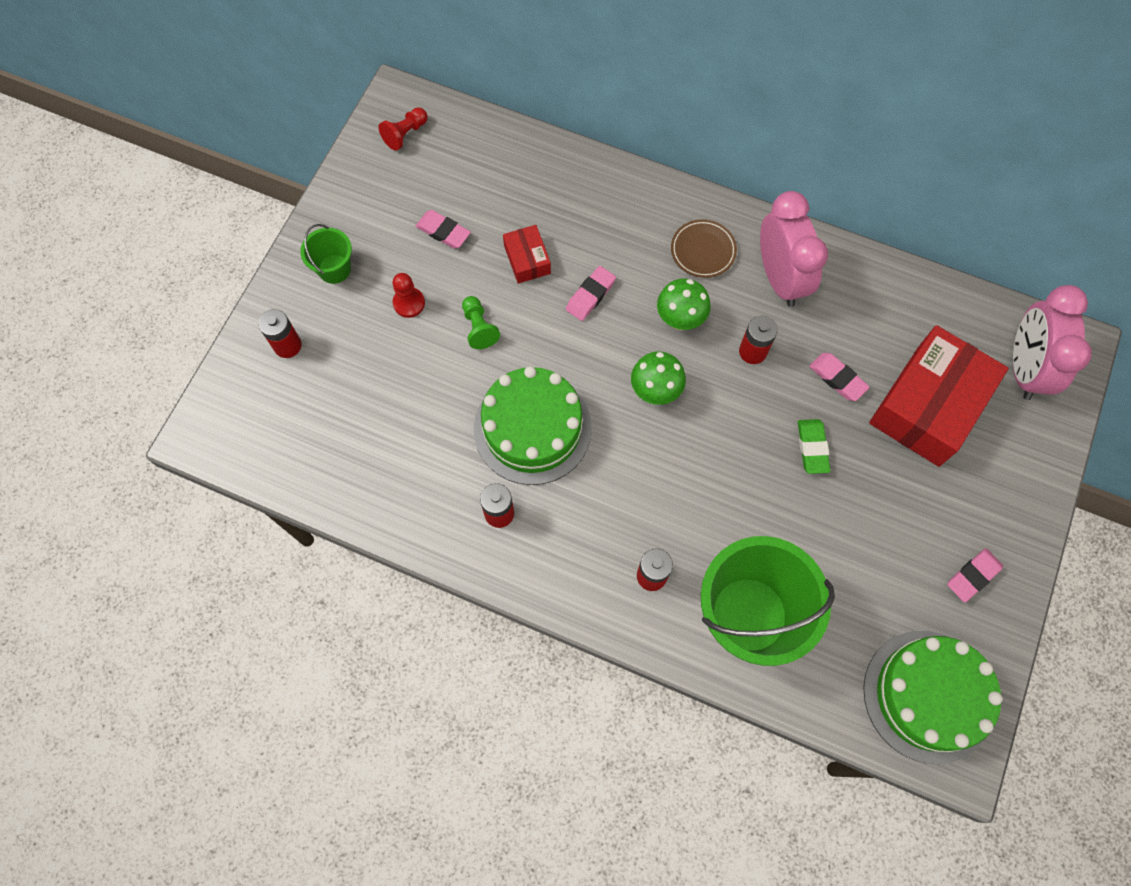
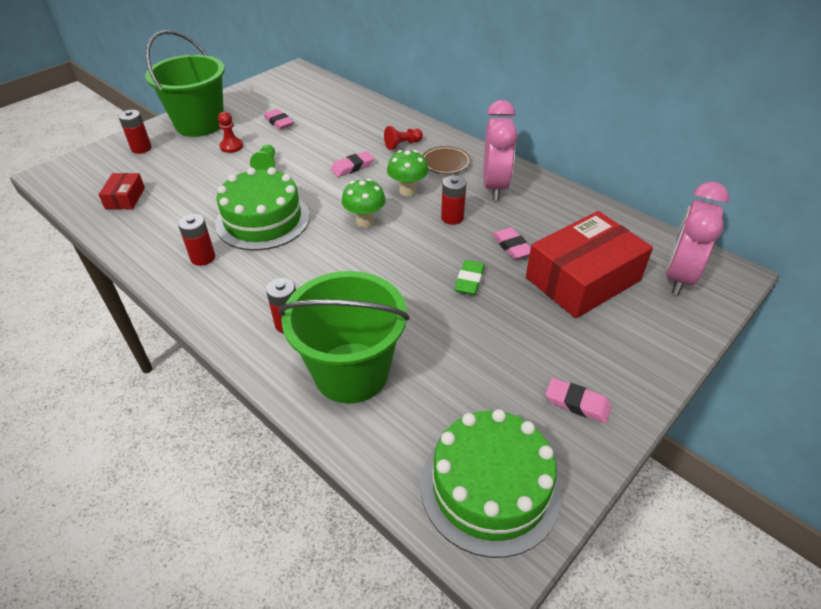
camera: 20 degrees right, 25 degrees down
(334, 269) = (200, 124): green bucket -> green bucket, size x2.13
(405, 134) = (289, 83): red pawn -> red pawn (402, 145)
(527, 259) = (322, 143): red box -> red box (125, 198)
(973, 576) = (577, 403): pink eraser -> pink eraser turned 45 degrees clockwise

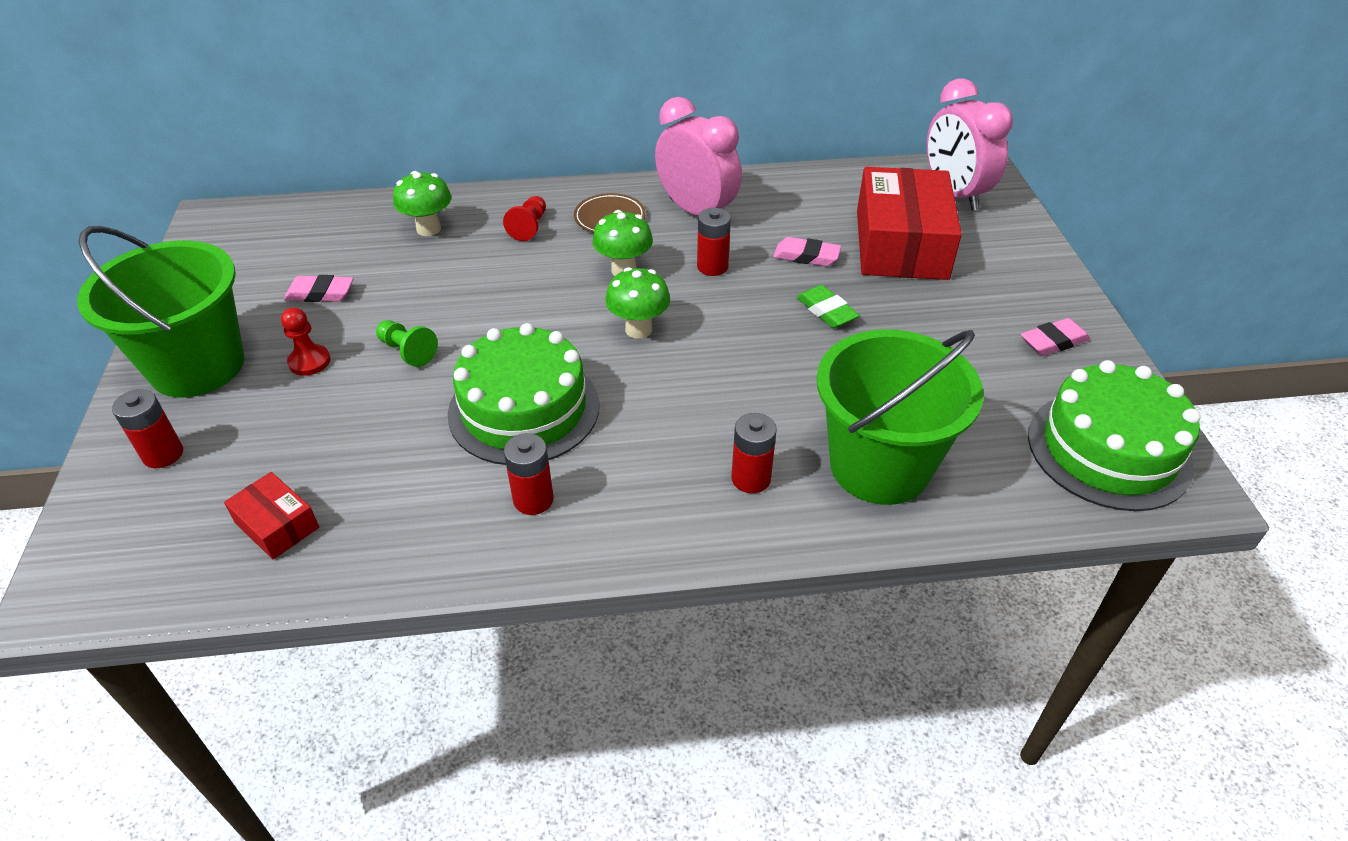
camera: 50 degrees left, 0 degrees up
(352, 167) = (518, 285): pink eraser -> none
(361, 120) = (428, 229): none -> green mushroom

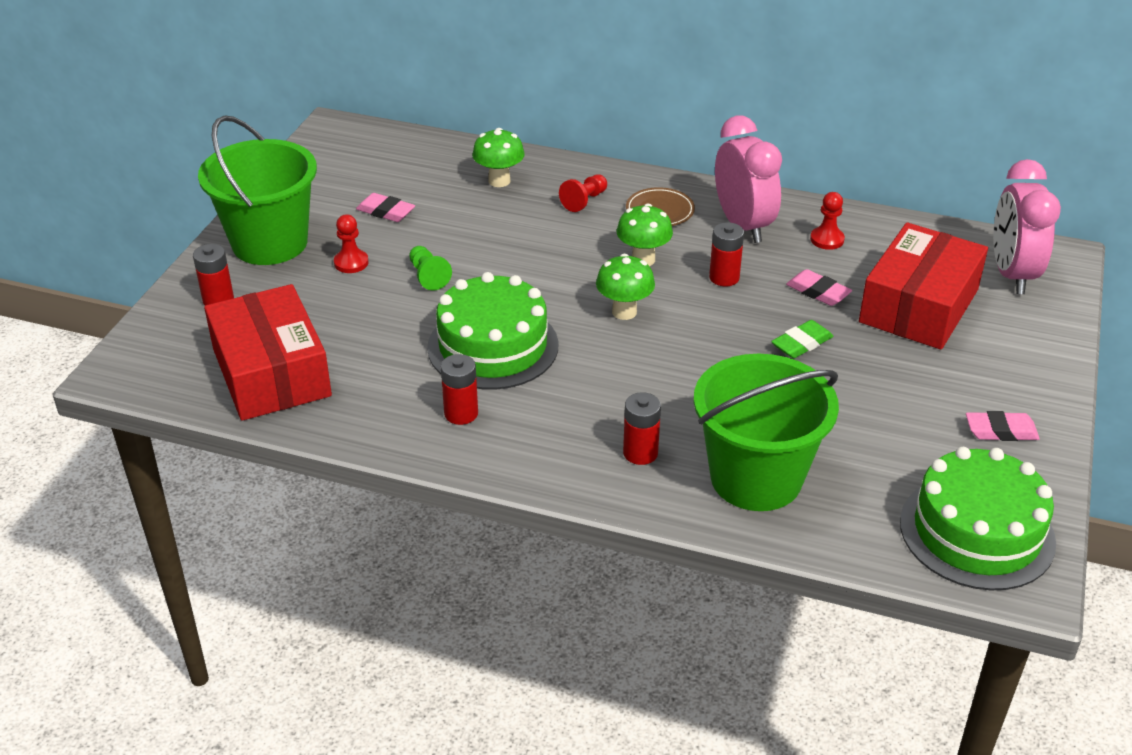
camera: 25 degrees right, 5 degrees down
(277, 525) = (271, 372): red box -> red box, size x2.16
(780, 205) = (827, 239): none -> red pawn
(826, 311) = (801, 343): green eraser -> green eraser turned 60 degrees clockwise

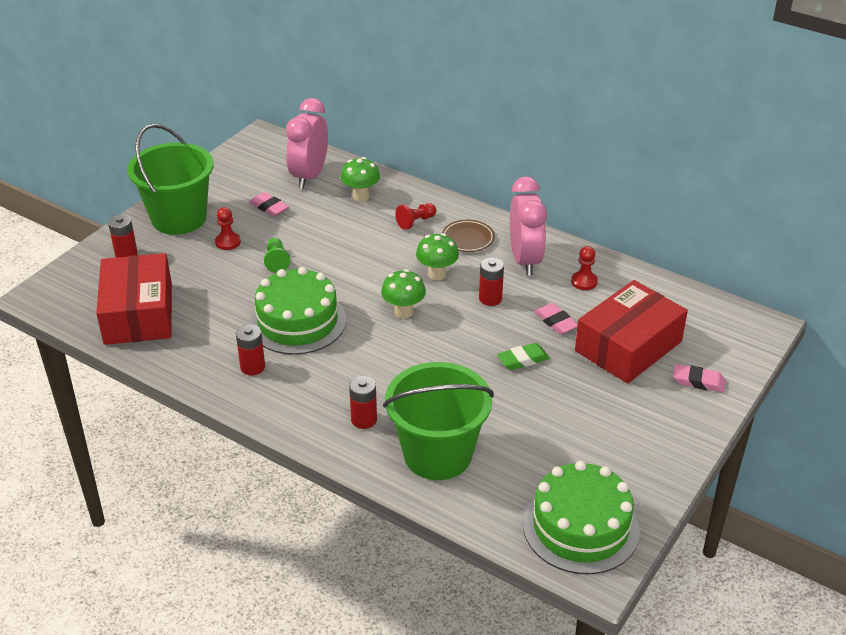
camera: 15 degrees right, 0 degrees up
(1001, 431) = (640, 455): pink eraser -> pink eraser (698, 381)
(1012, 274) = (716, 334): pink clock -> pink clock (309, 176)

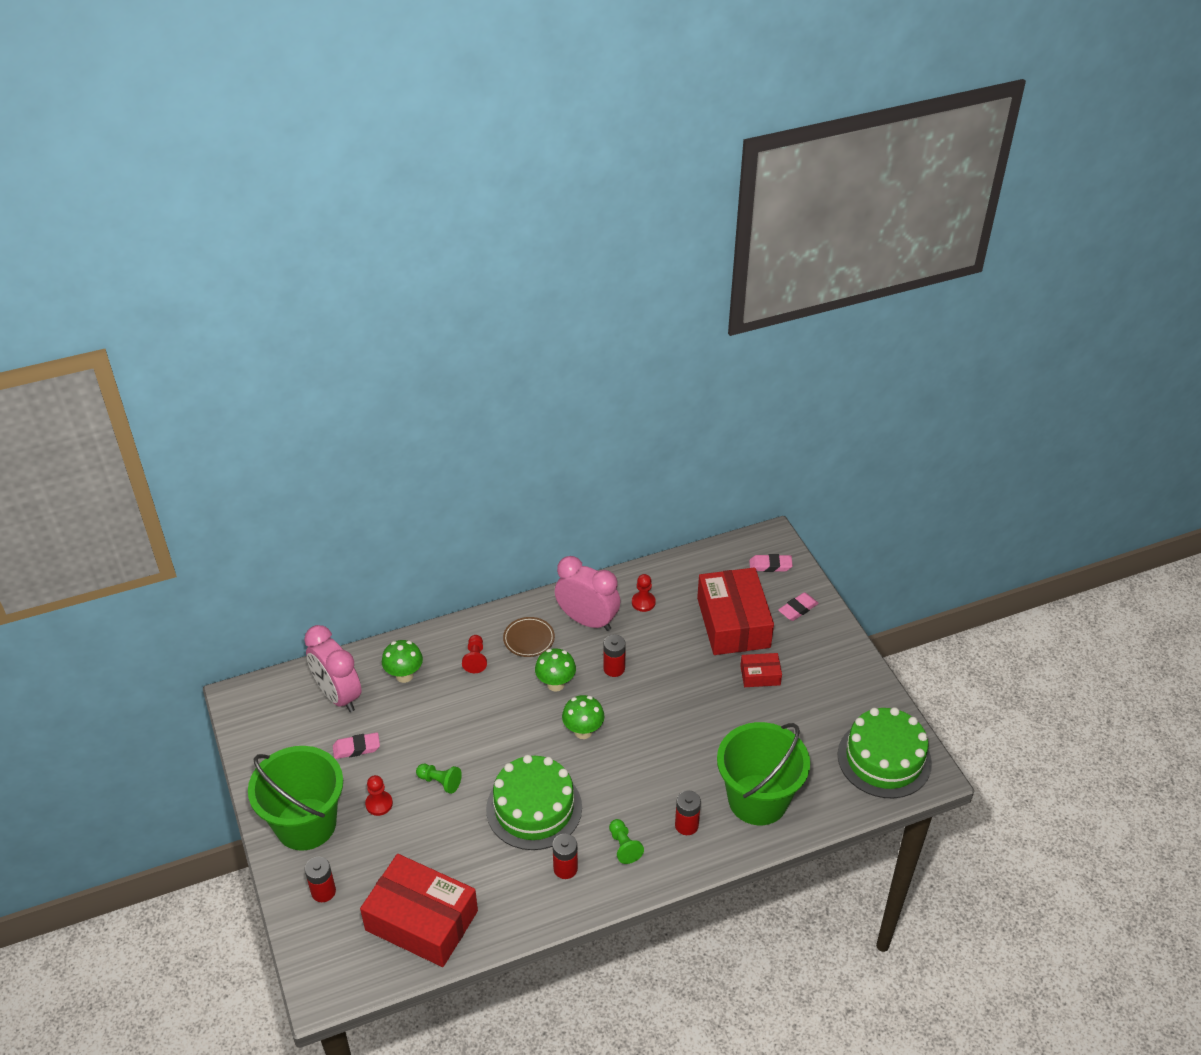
camera: 55 degrees left, 5 degrees up
(305, 391) = (624, 846): none -> green pawn
(523, 360) = (698, 690): green eraser -> none
(556, 322) = (673, 646): pink eraser -> pink eraser (770, 565)
(586, 391) = (760, 675): none -> red box

